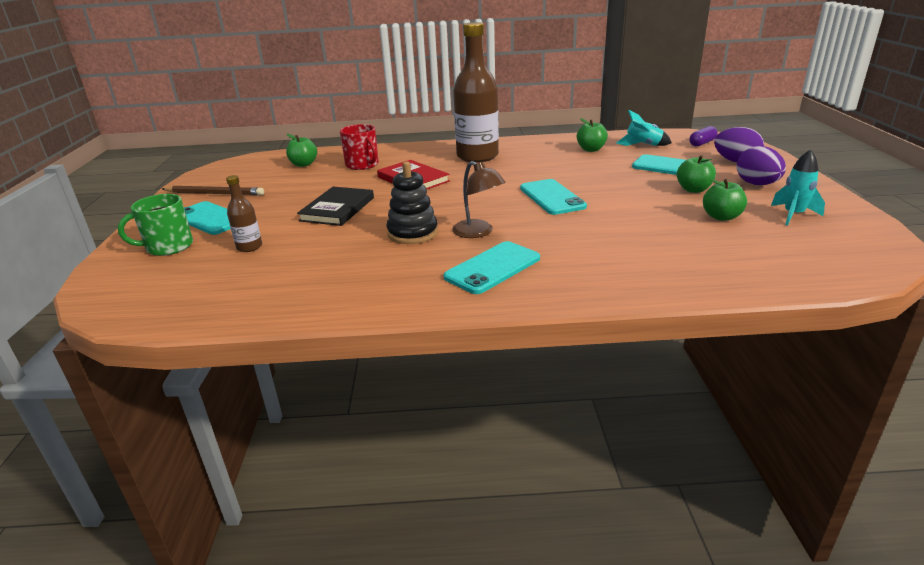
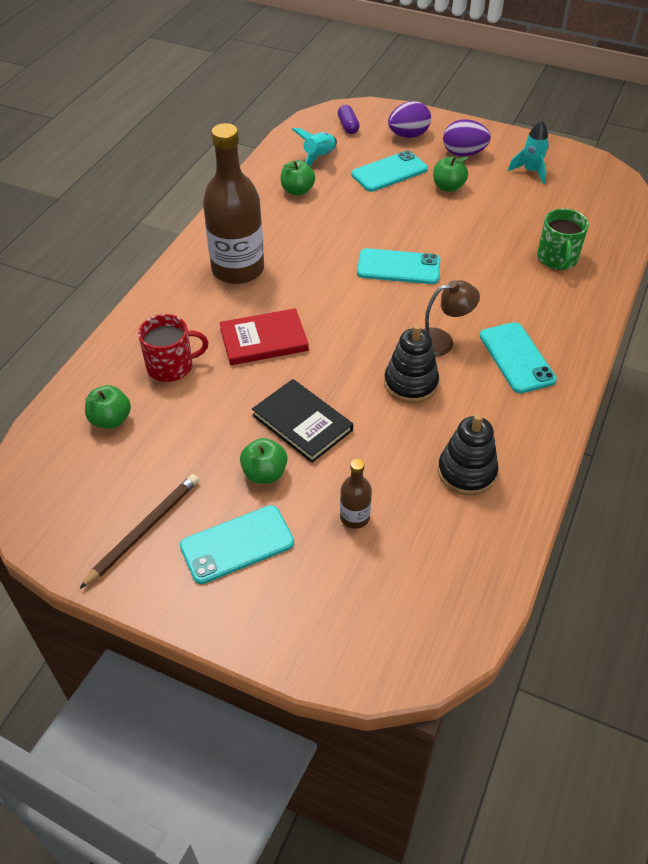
camera: 65 degrees left, 20 degrees up
(168, 247) = (299, 594): green mug -> green mug (557, 259)
(322, 277) = (467, 472): none -> black stacking toy
(721, 217) = (509, 203): green apple -> green apple (264, 473)

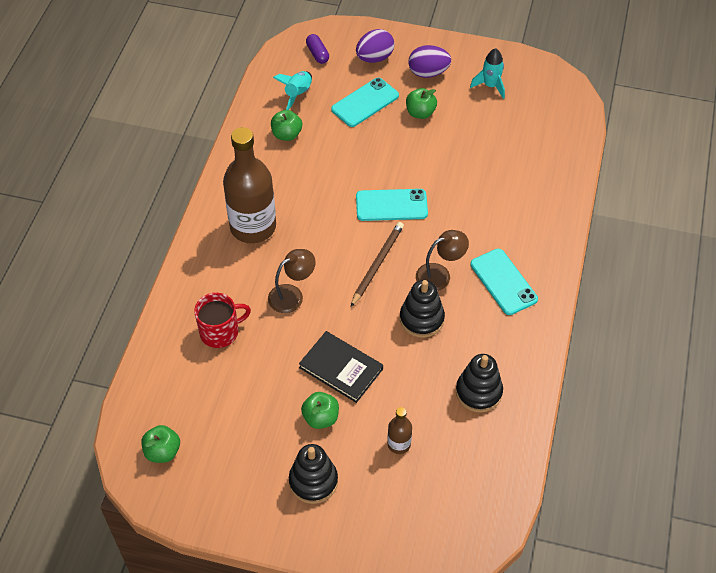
camera: 10 degrees left, 5 degrees up
(111, 420) = (183, 389): green apple -> green apple (162, 452)
(144, 530) = (237, 481): brown pencil -> brown pencil (377, 264)
(237, 544) = (313, 481): turquoise phone -> black stacking toy
(264, 340) = (292, 295): red book -> brown lamp
(557, 259) = (524, 178): green mug -> none

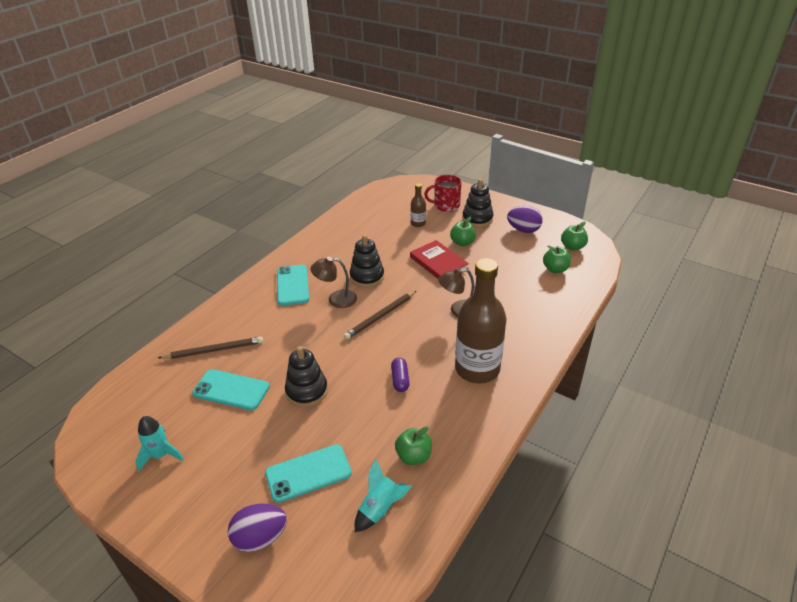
camera: 160 degrees left, 15 degrees down
(220, 332) = (522, 300): red mug -> red mug (446, 205)
(317, 54) = (329, 569): purple capsule -> purple capsule (400, 380)
(341, 368) = (438, 263): black book -> red book
(391, 205) = (343, 357): turquoise phone -> turquoise phone (231, 390)
(420, 113) = (257, 443): green apple -> green apple (555, 269)
(428, 73) = (213, 494): purple egg -> purple egg (523, 230)
(478, 392) = (354, 235): black stacking toy -> black stacking toy (307, 391)
(525, 180) = (214, 350): none -> brown pencil

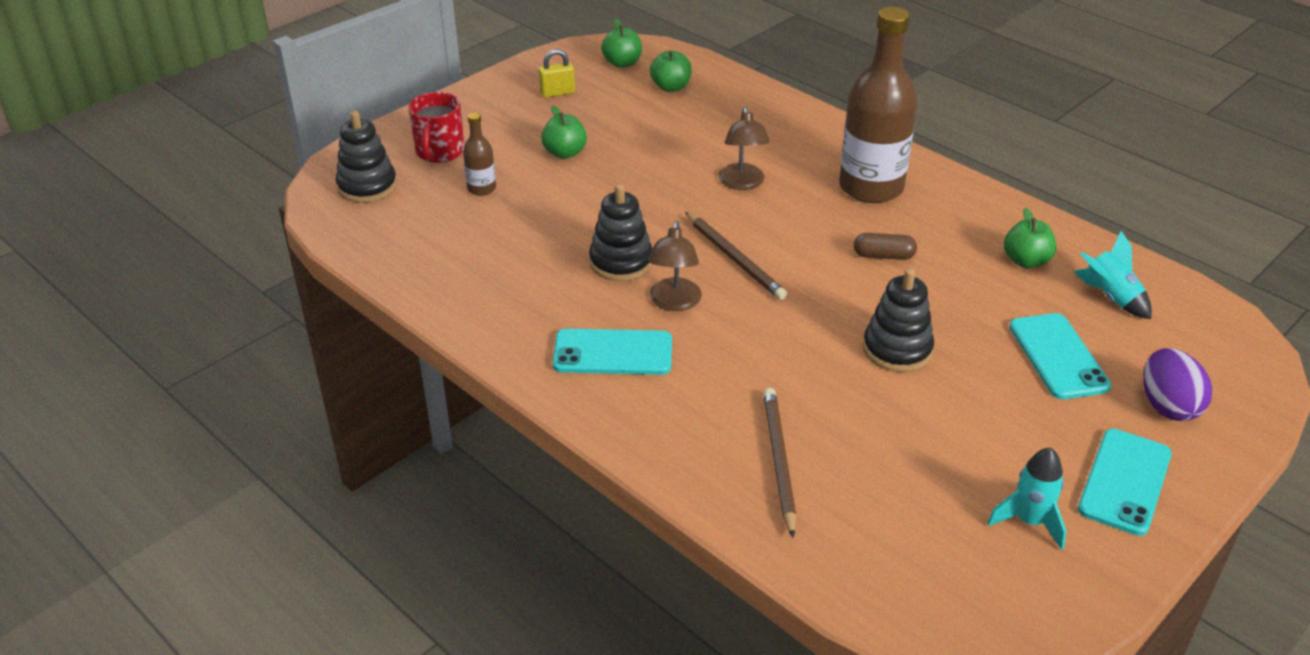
camera: 80 degrees left, 0 degrees up
(231, 390) = (885, 437): turquoise phone -> turquoise phone (1124, 482)
(400, 380) = (883, 256): purple capsule -> brown capsule
(438, 263) = (611, 184): red book -> none
(477, 219) = (501, 128): black stacking toy -> black stacking toy (367, 186)
(523, 230) = (557, 93): purple egg -> yellow padlock

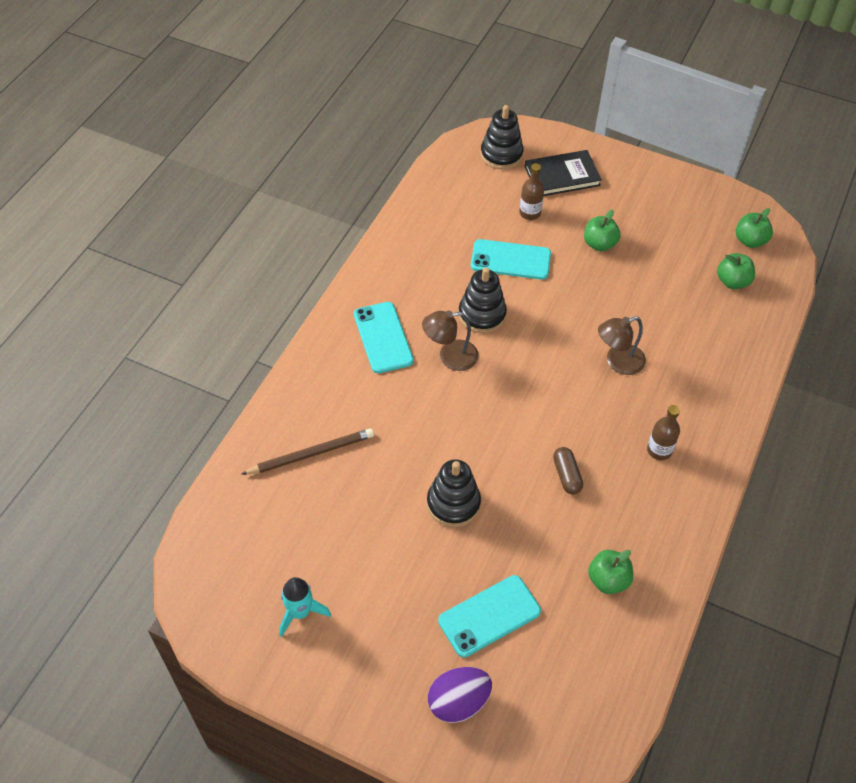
camera: 70 degrees right, 15 degrees up
(439, 152) = (562, 176): red mug -> black book
(557, 93) = (679, 215): yellow padlock -> none
(735, 258) = (517, 380): brown pencil -> none
(871, 187) = (659, 450): brown bottle -> brown bottle, size x0.44
(1110, 297) = (585, 651): turquoise rocket -> none
(1124, 482) = (360, 673): turquoise phone -> turquoise phone (510, 260)

